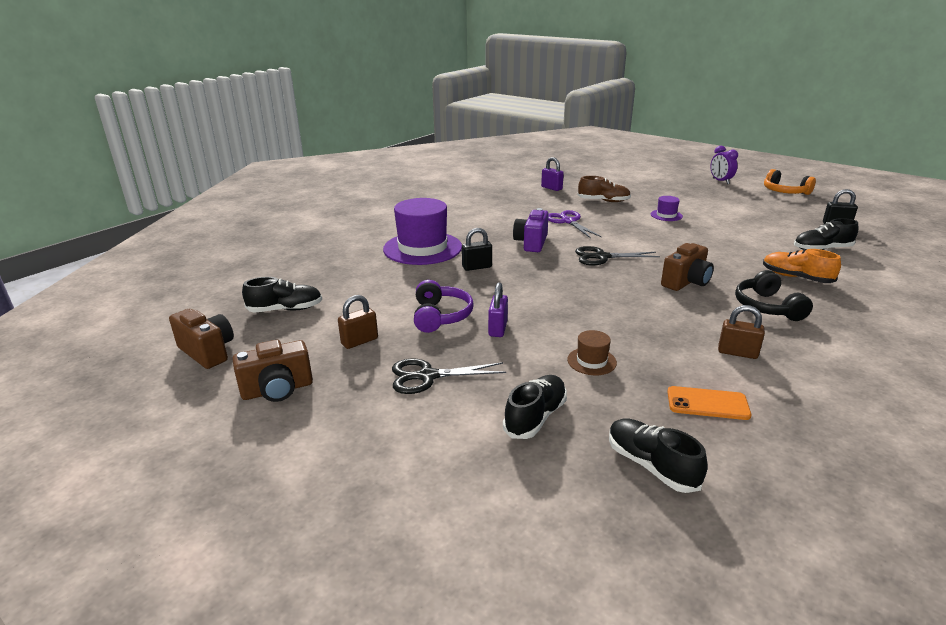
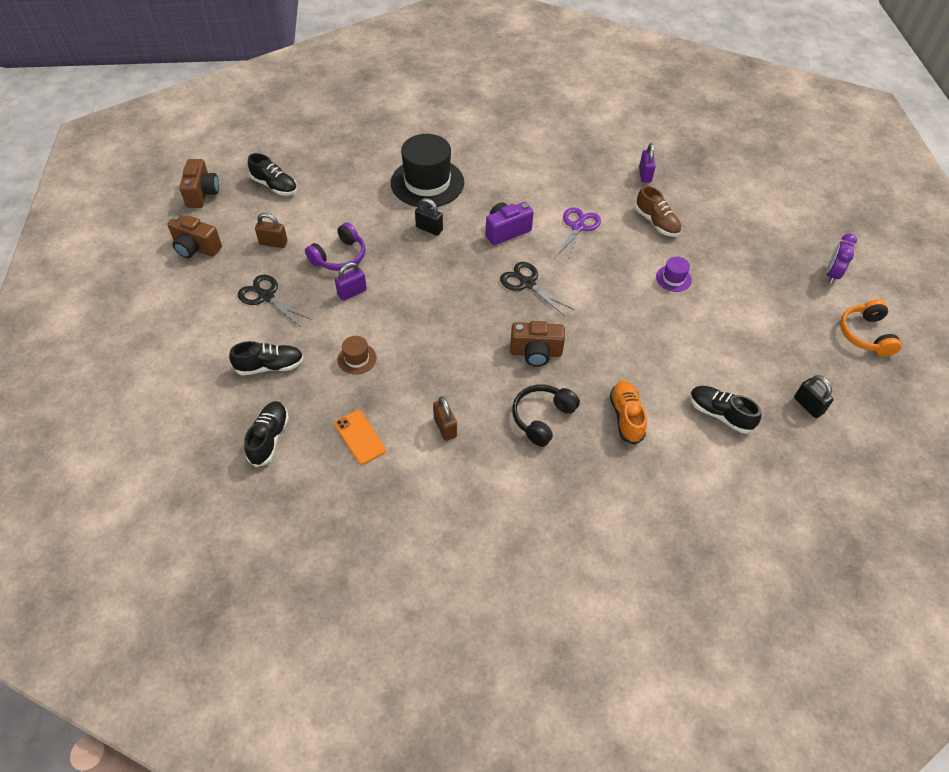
camera: 45 degrees right, 25 degrees up
(422, 248) = (427, 183): purple hat -> black hat

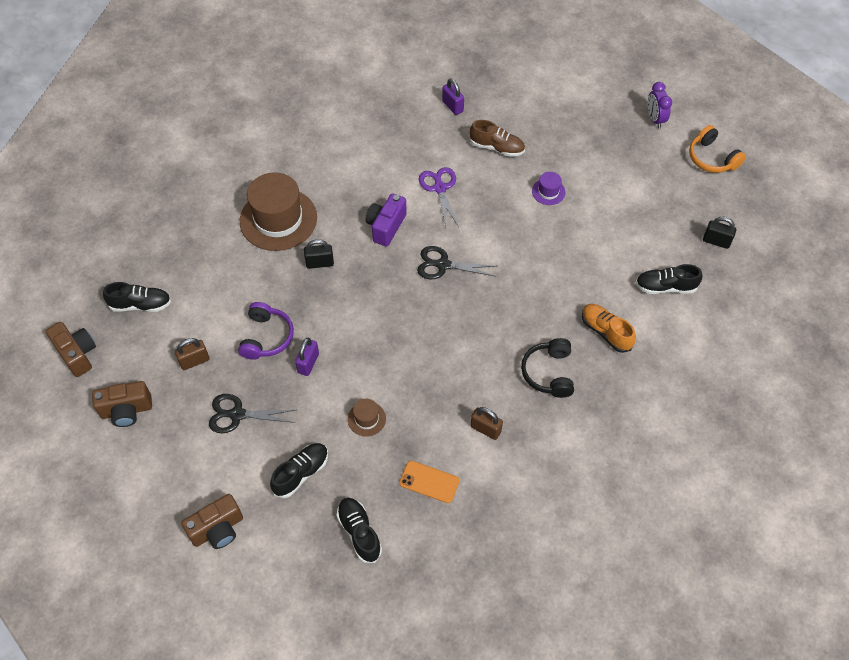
camera: 35 degrees left, 5 degrees up
(427, 183) = (278, 219): black hat -> brown hat
(536, 353) = (500, 322): brown camera -> brown camera (218, 529)

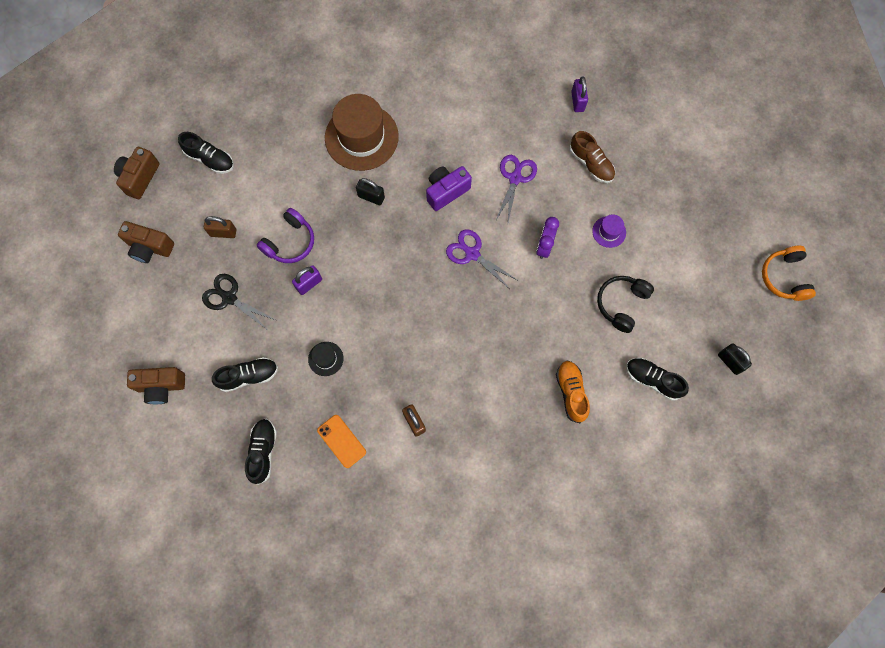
camera: 30 degrees right, 15 degrees up
(77, 354) = (140, 178): brown camera -> brown camera turned 150 degrees counterclockwise
(366, 419) = (325, 358): brown hat -> black hat
(442, 265) = (471, 253): black scissors -> purple scissors
(549, 373) = (498, 402): black headphones -> black headphones (621, 304)
(655, 119) = (757, 209): purple clock -> purple clock (544, 246)

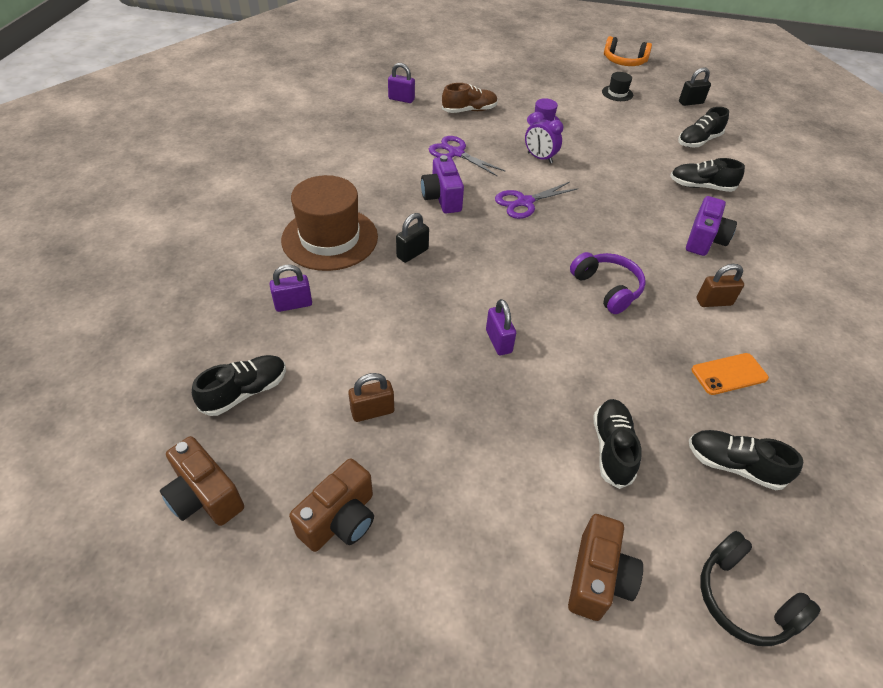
camera: 70 degrees left, 25 degrees down
(223, 232) = (372, 411): brown padlock -> brown padlock turned 45 degrees clockwise
(229, 297) = (479, 435): black scissors -> none
(288, 148) = (293, 304): none -> purple padlock
(290, 242) = (429, 342): purple headphones -> purple headphones (607, 288)
(325, 358) = (610, 356): black hat -> black hat (617, 93)
(490, 405) = (704, 240): none -> purple camera
(571, 392) = (701, 186): orange shoe -> black shoe
(621, 304) = (618, 135): black headphones -> black headphones (743, 599)

